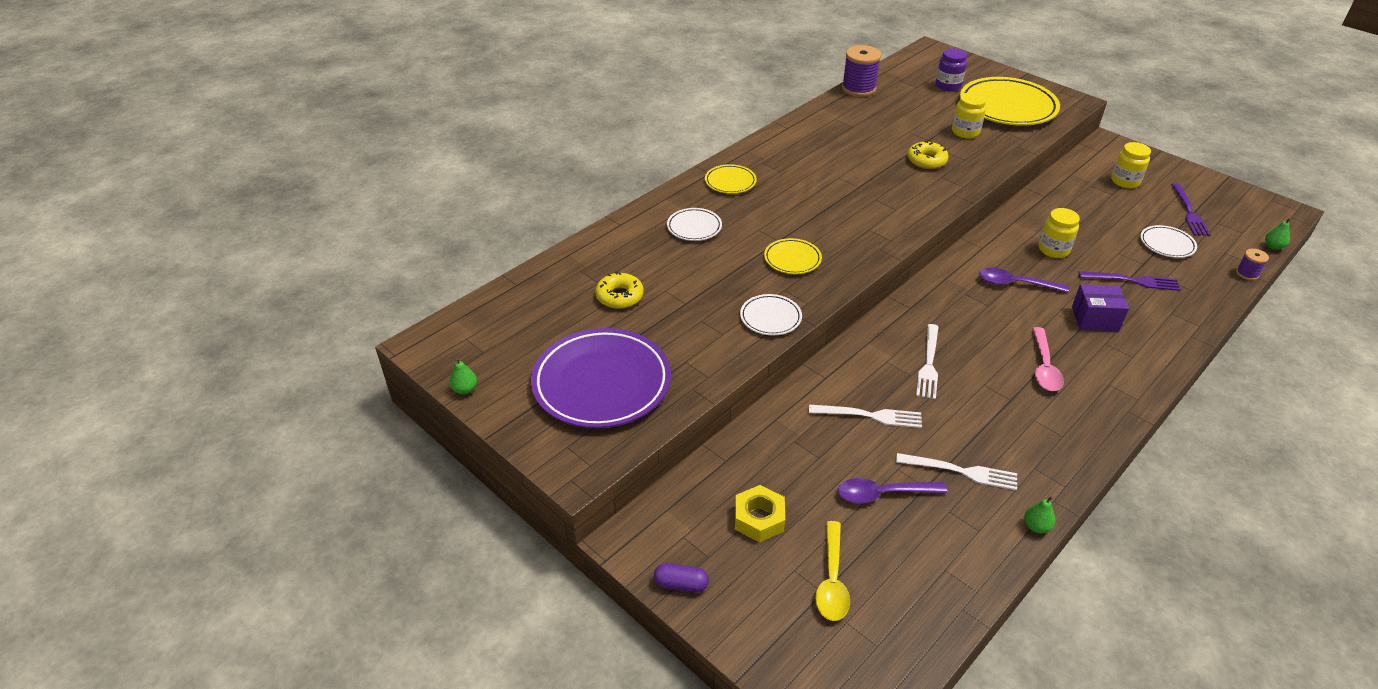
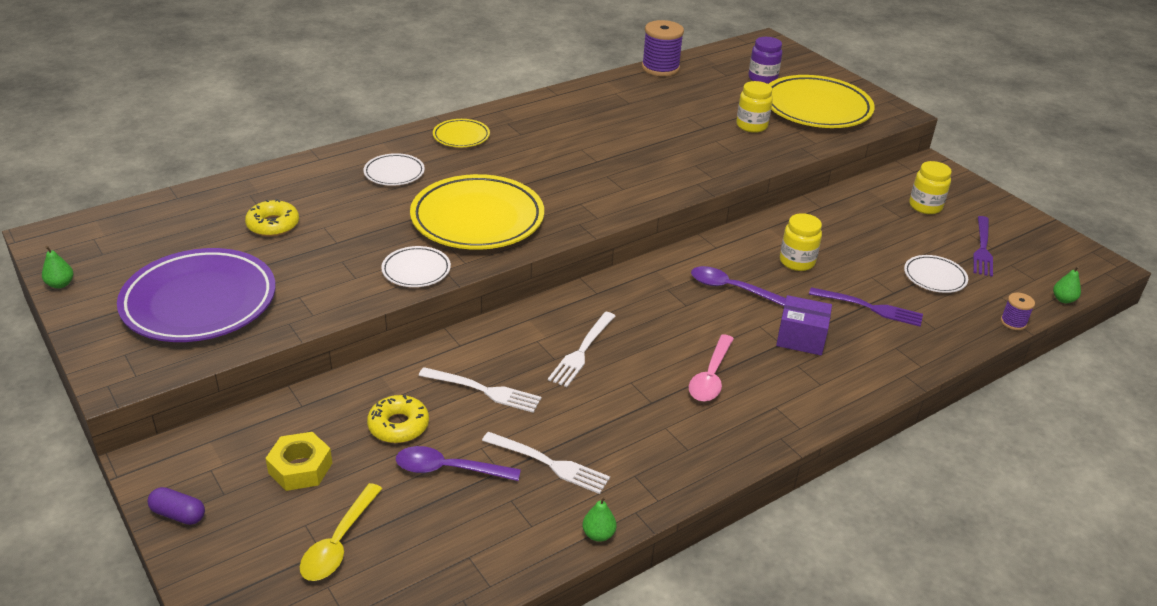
camera: 10 degrees right, 5 degrees down
(792, 259) = (477, 219): yellow plate -> yellow plate, size x2.09
(926, 160) = (689, 147): yellow donut -> yellow donut (398, 426)

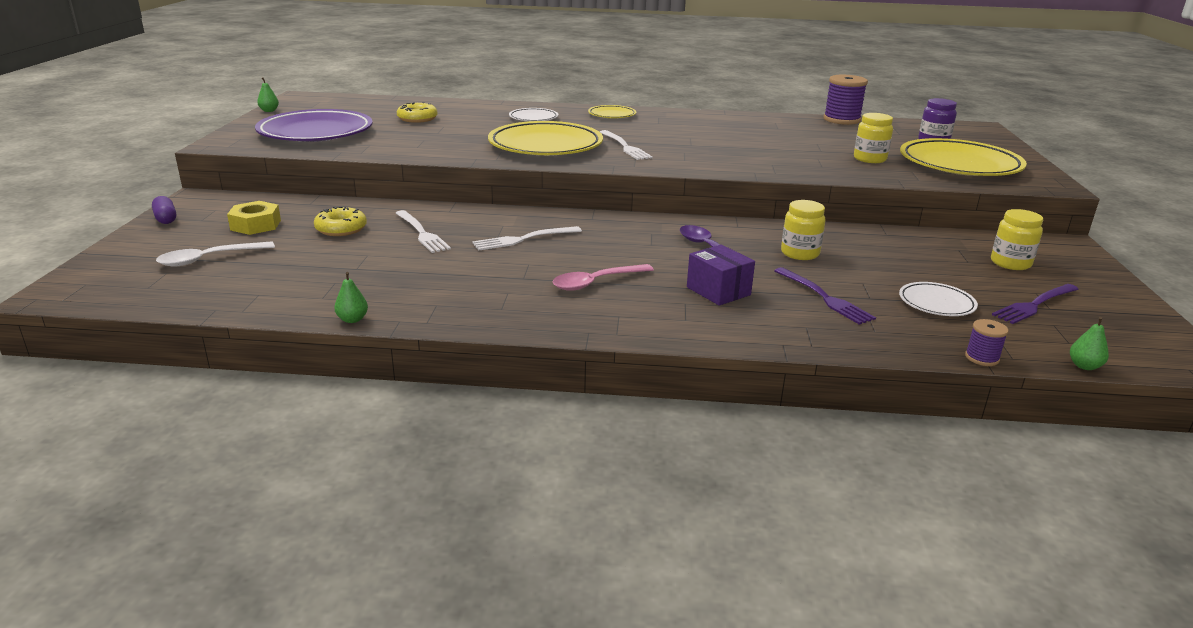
camera: 40 degrees right, 10 degrees down
(339, 542) = (209, 259): yellow spoon -> white spoon
(416, 270) = (458, 154): white plate -> none
(449, 469) = (329, 256): purple spoon -> none
(550, 464) = (393, 277): white fork -> white fork (625, 147)

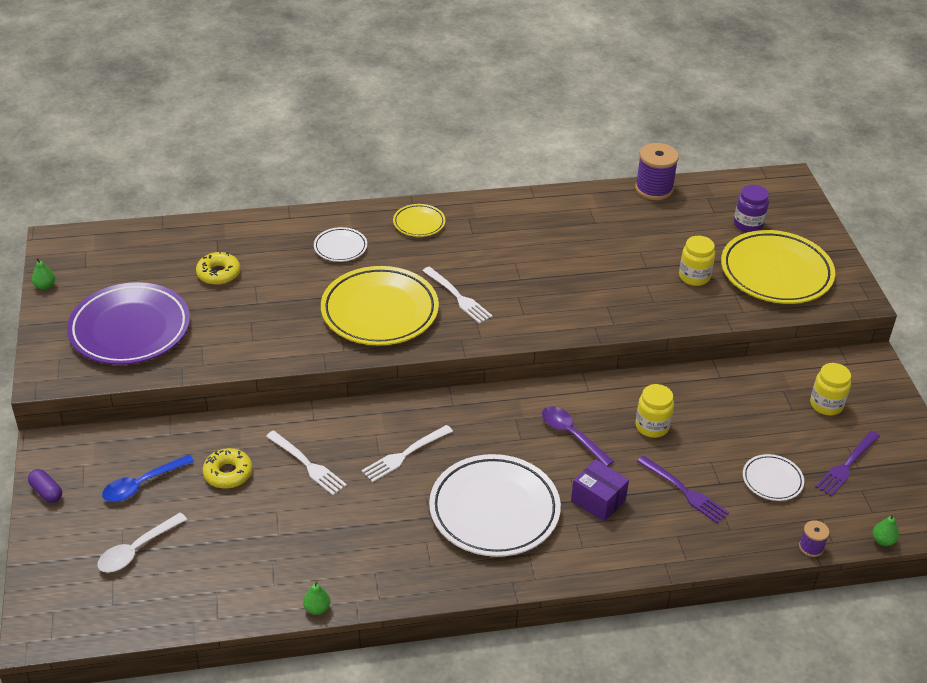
camera: 15 degrees left, 15 degrees up
(256, 225) = (142, 484): yellow nut -> blue spoon
(596, 282) = (494, 510): pink spoon -> white plate

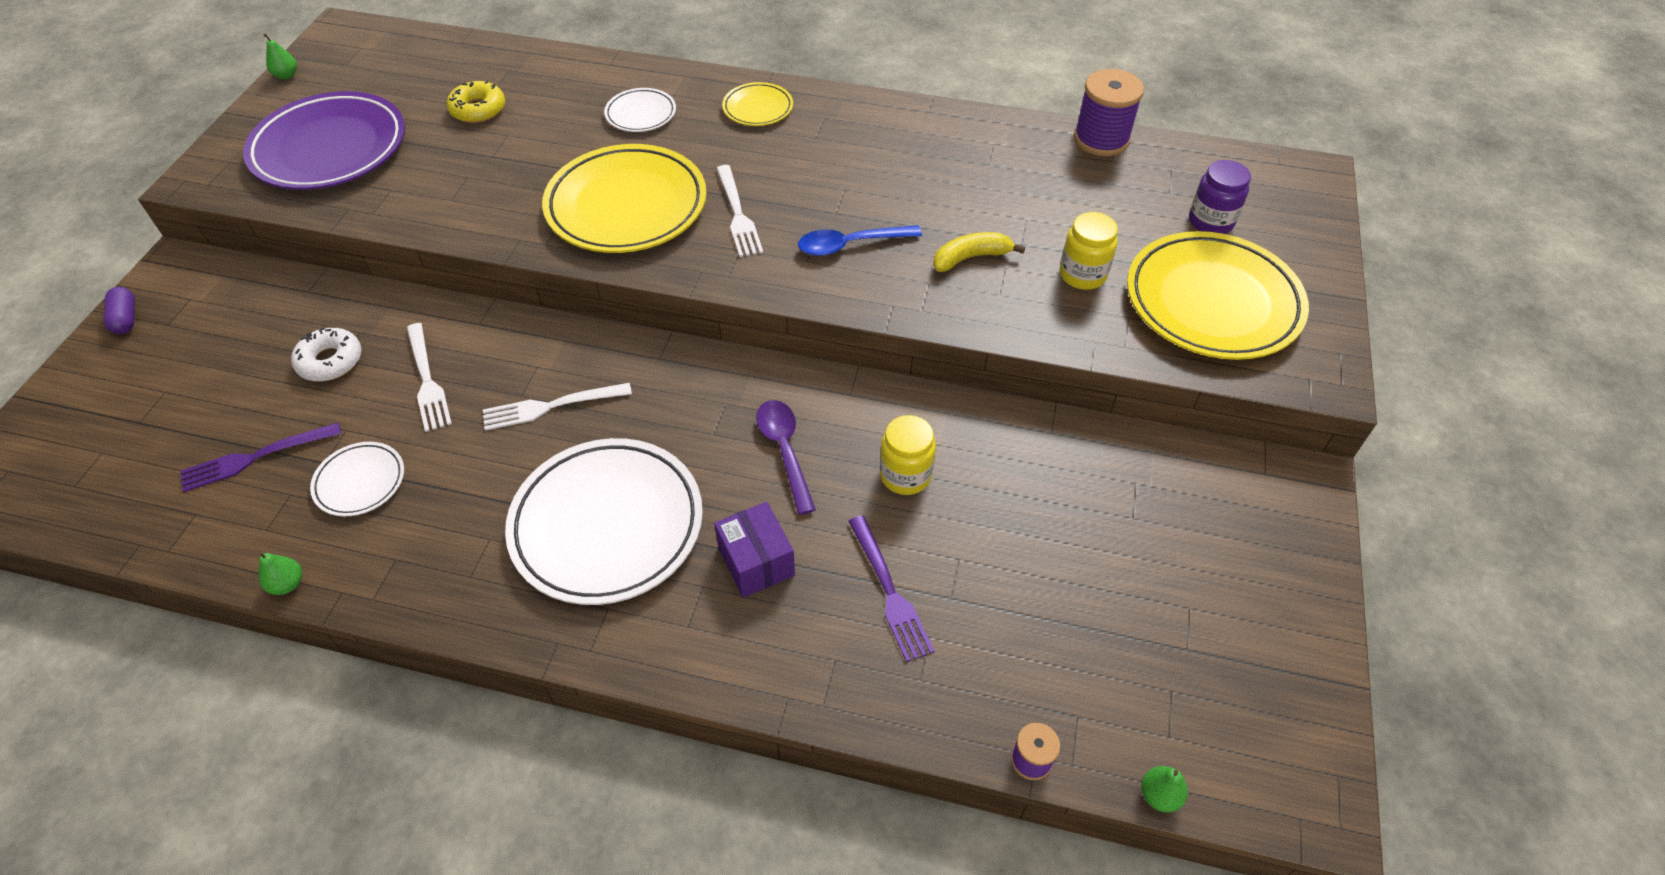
camera: 25 degrees right, 10 degrees up
(137, 549) = (156, 424): white spoon -> none
(142, 484) = (229, 343): blue spoon -> blue spoon (850, 245)
(228, 473) = (330, 361): yellow donut -> white donut
(622, 284) = (970, 257): none -> yellow banana
(772, 480) = (1035, 622): white plate -> white plate (360, 482)
(826, 405) = (1193, 528): yellow jar -> none
(847, 465) = (1170, 640): purple fork -> purple fork (255, 458)

